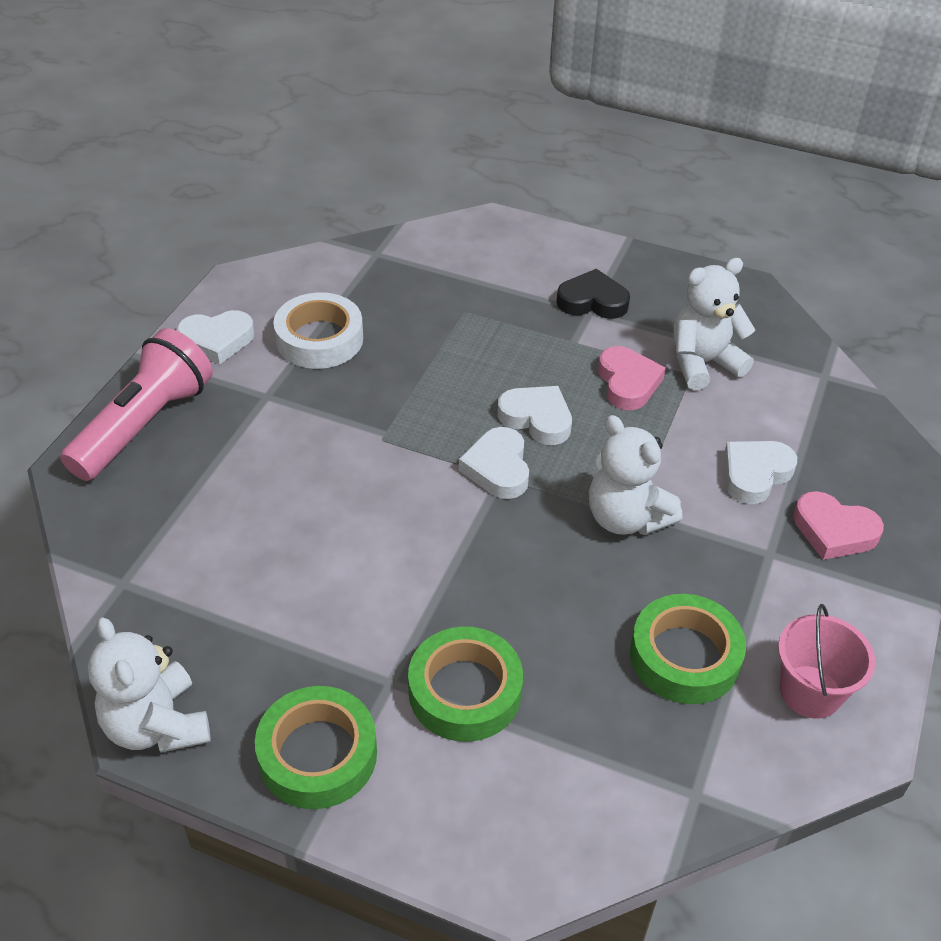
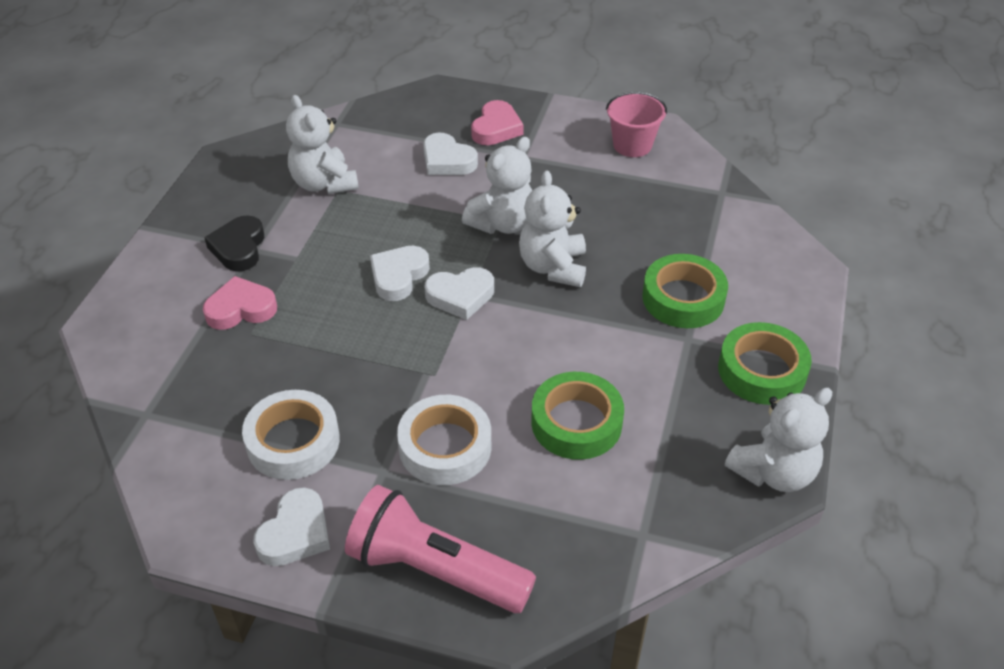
camera: 95 degrees left, 0 degrees up
(217, 340) = (295, 533): white heart -> white heart turned 45 degrees clockwise
(283, 440) = (445, 446): none -> white tape
(539, 559) = (553, 267): none -> white teddy bear
(628, 383) = (350, 224): pink heart -> pink heart (241, 309)
(684, 656) = (621, 196): green tape -> green tape (576, 422)

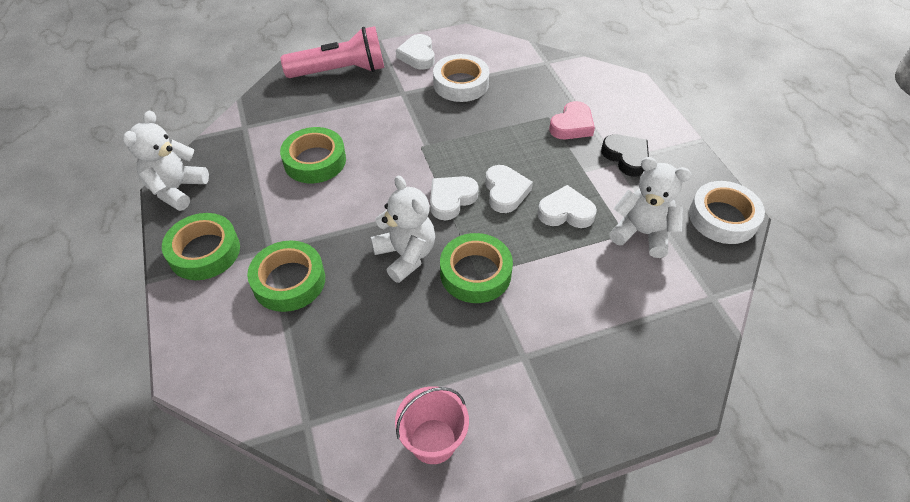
camera: 145 degrees right, 5 degrees up
(445, 446) = (380, 116): white tape -> white tape (723, 218)
(447, 160) = (580, 312): white heart -> white heart (565, 212)
(496, 128) = (579, 380): pink heart -> none
(502, 223) = (475, 273): white teddy bear -> green tape

